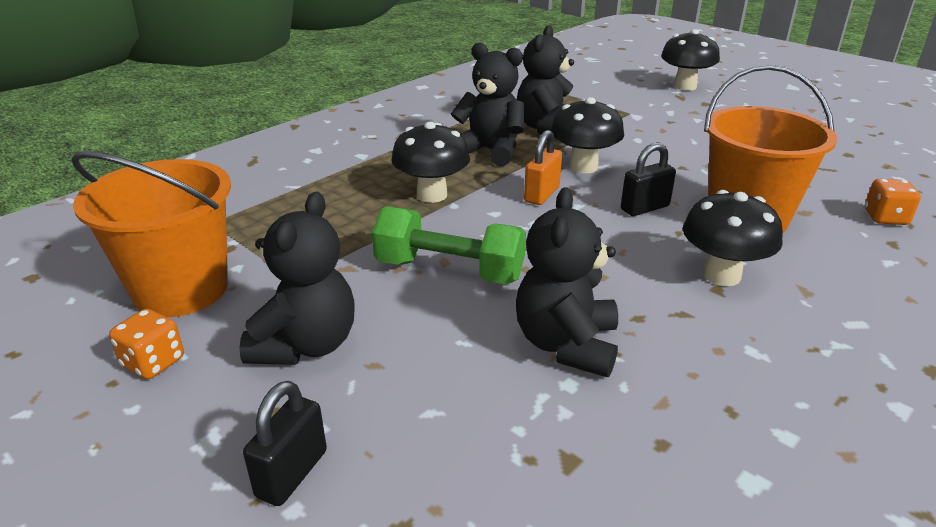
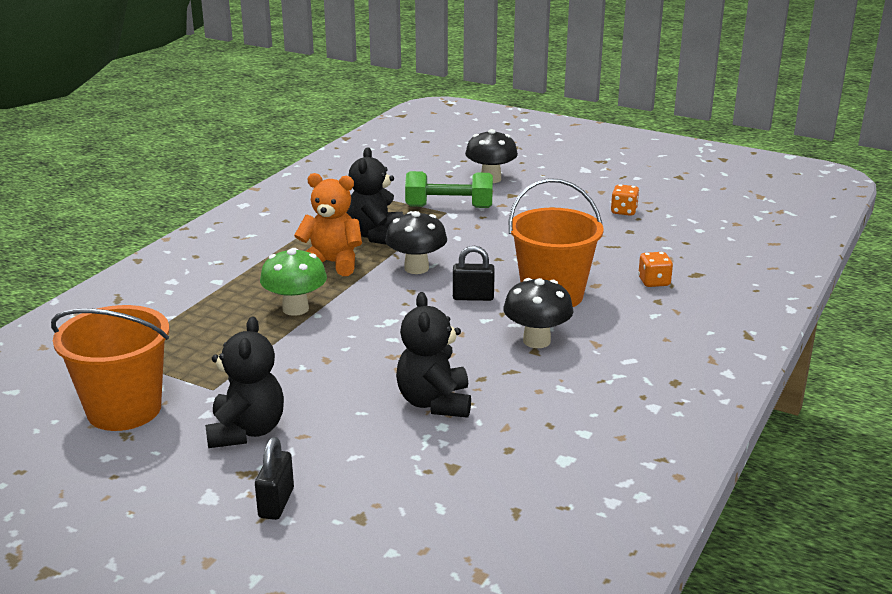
camera: 15 degrees left, 5 degrees down
(153, 362) = (137, 459): orange dice -> orange dice (624, 211)
(432, 195) = (295, 309): black mushroom -> green mushroom
(449, 271) = (333, 366): green dumbbell -> green dumbbell (449, 207)
(490, 151) = (332, 263): black teddy bear -> orange teddy bear
(541, 194) = (387, 297): orange padlock -> none
(645, 208) = (473, 297): black padlock -> black padlock turned 45 degrees clockwise

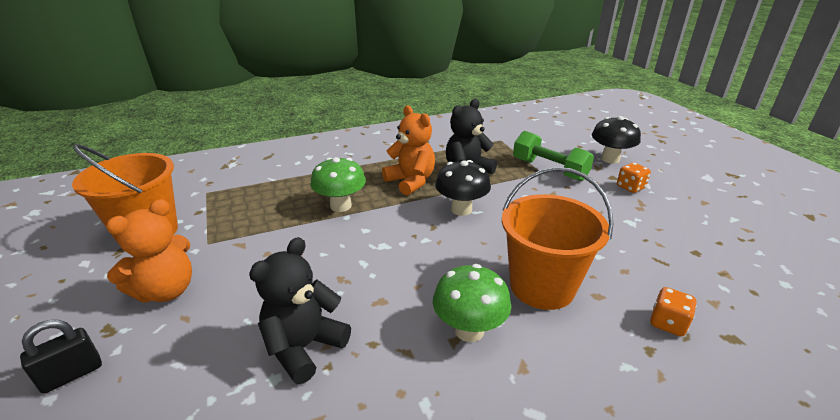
camera: 40 degrees right, 5 degrees up
(246, 431) = (166, 290): black teddy bear -> orange teddy bear
(473, 297) = (470, 255): black padlock -> none
(536, 341) = (469, 330): black mushroom -> green mushroom
(624, 211) = (709, 230): orange dice -> orange dice (630, 187)

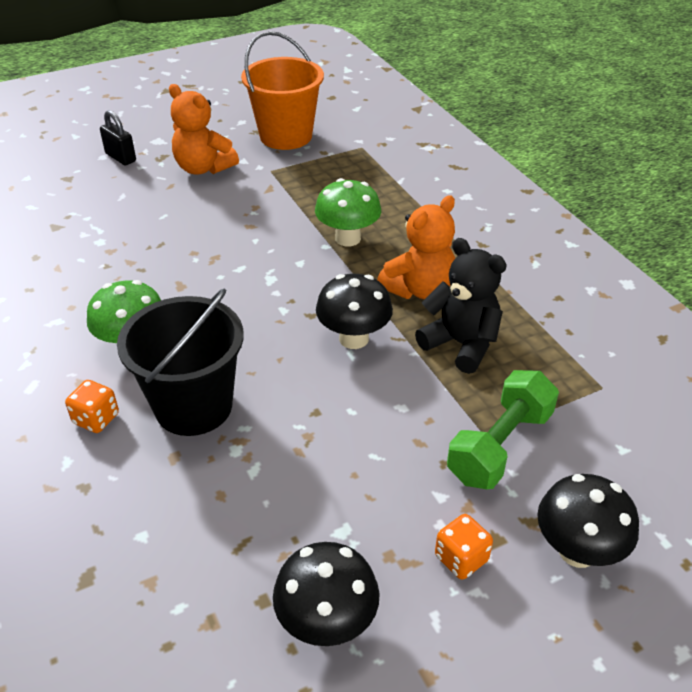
camera: 85 degrees right, 10 degrees up
(304, 347) = (128, 250): black teddy bear -> none
(542, 286) = (193, 406): orange bucket -> black bucket
(667, 323) = (120, 515): orange dice -> orange dice (96, 419)
(695, 230) = (327, 623): none -> black mushroom

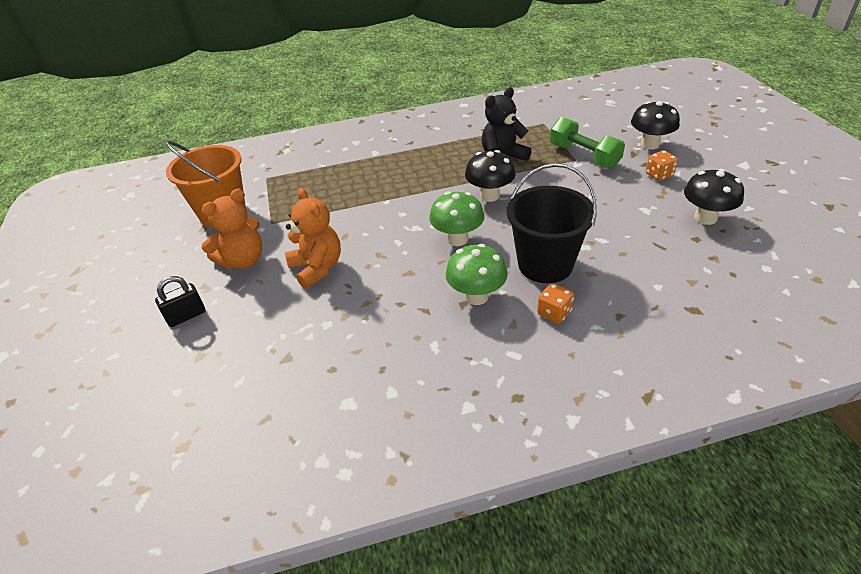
camera: 75 degrees left, 0 degrees up
(348, 238) = (382, 191): green mushroom -> green mushroom (457, 239)
(419, 289) = (448, 168): orange teddy bear -> orange teddy bear (317, 268)

